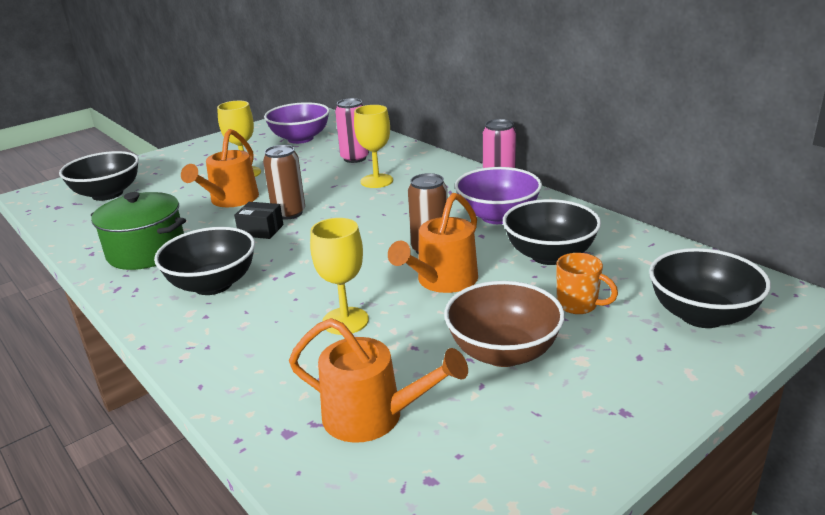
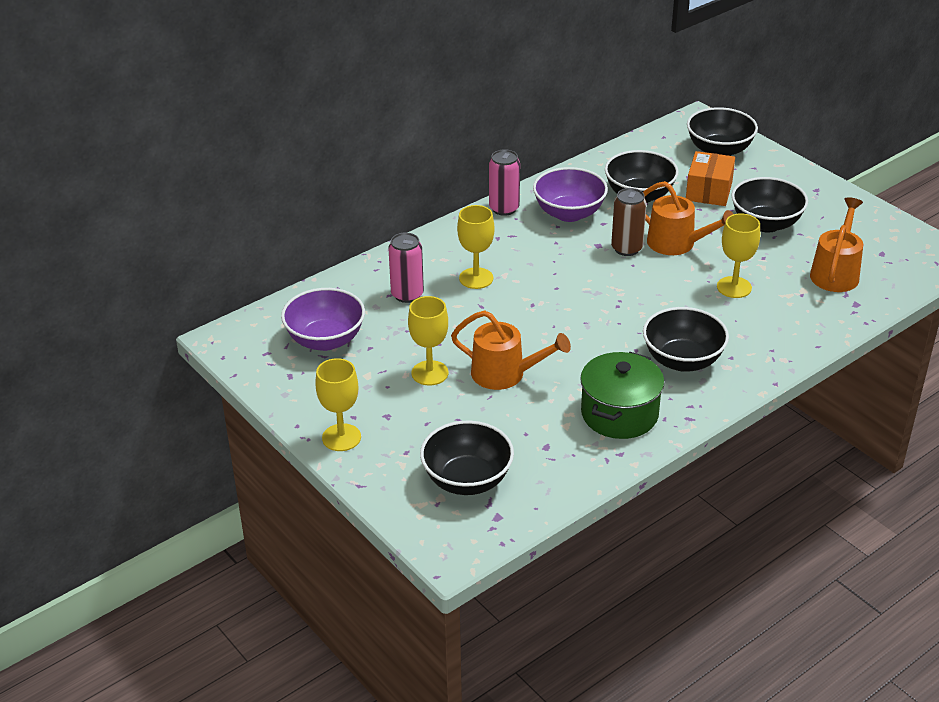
camera: 90 degrees left, 10 degrees up
(184, 153) = (341, 437): none -> yellow goblet
(261, 230) = (580, 344): black box -> none
(289, 213) = (545, 330): brown can -> none
(503, 352) = (765, 224): brown bowl -> black bowl
(578, 305) = (709, 191): orange mug -> orange box

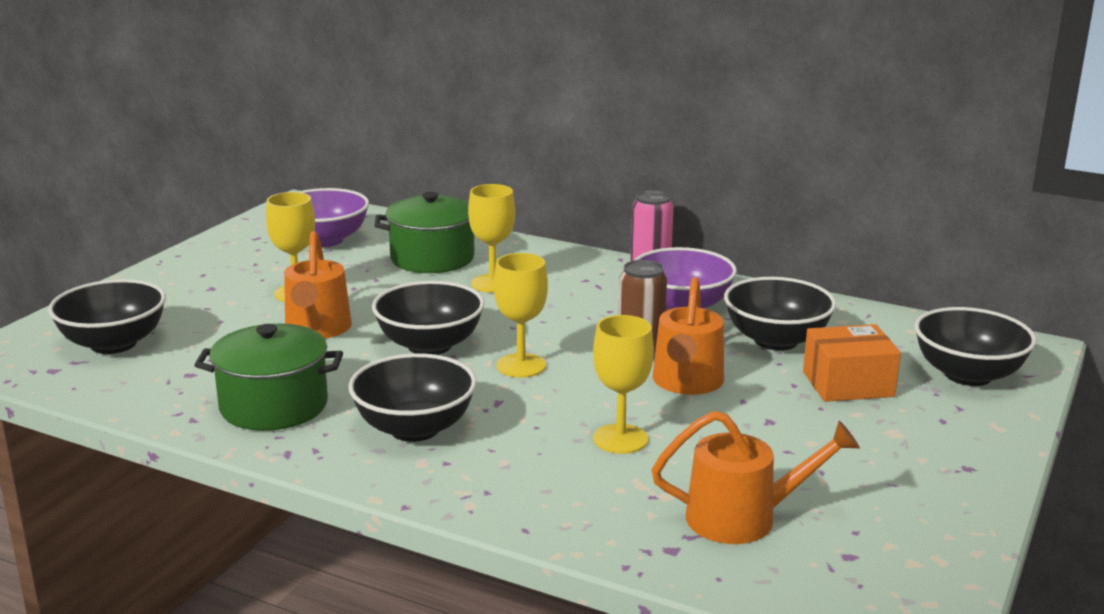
camera: 65 degrees right, 15 degrees down
(341, 437) = (166, 276): yellow goblet -> yellow goblet (521, 366)
(407, 294) = (432, 258): pink can -> green pot
(765, 224) = (815, 439): black bowl -> black bowl (429, 345)

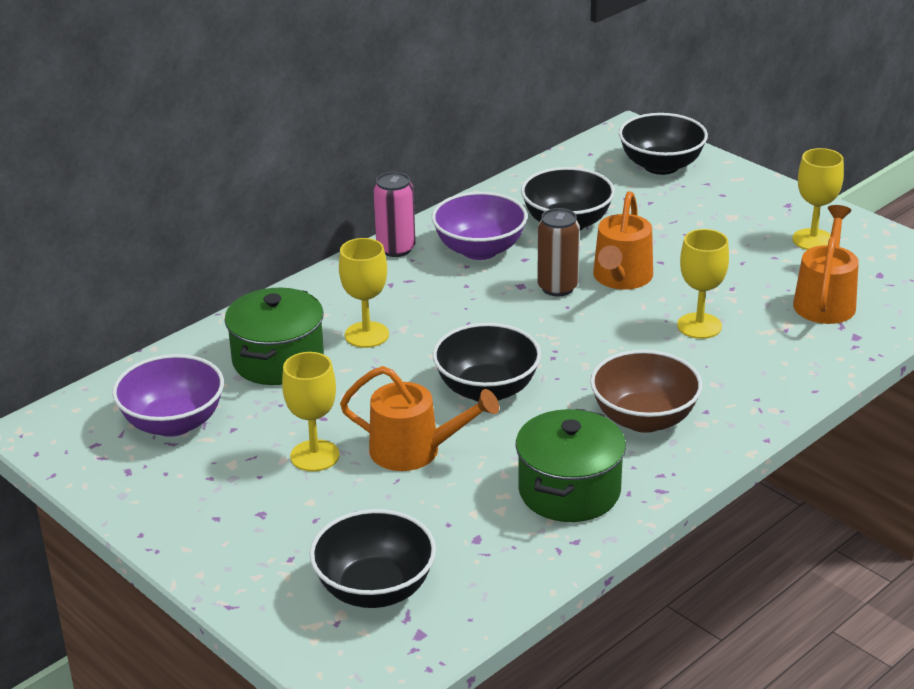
camera: 70 degrees left, 10 degrees up
(414, 429) = (644, 419): black bowl -> brown bowl
(521, 366) = (552, 349): yellow goblet -> yellow goblet (813, 240)
(687, 383) = (621, 278): orange watering can -> orange watering can turned 75 degrees clockwise
(848, 384) = (654, 214): orange box -> none

